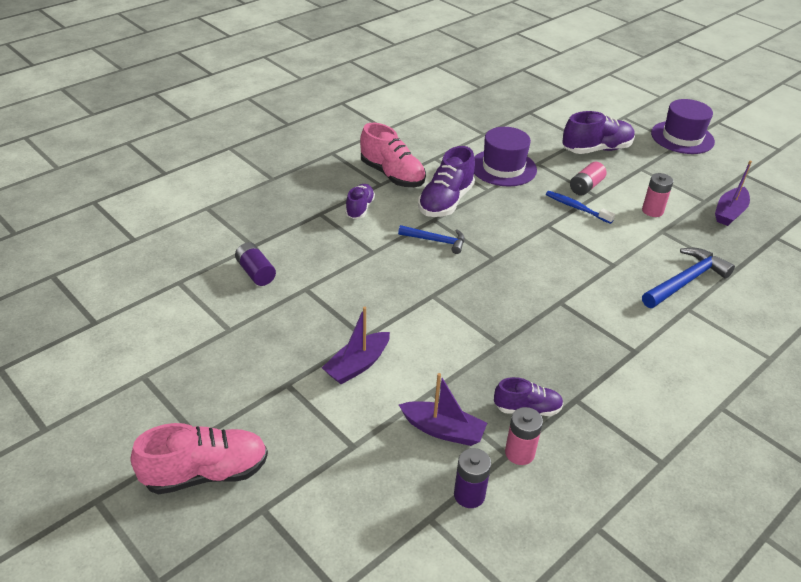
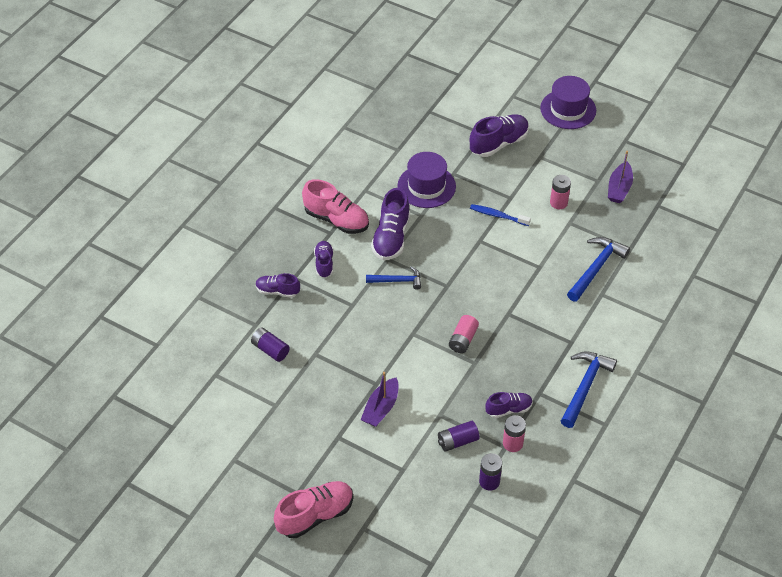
camera: 15 degrees left, 10 degrees up
(295, 221) = (277, 291): none -> purple shoe
(443, 430) = (457, 441): purple boat -> purple battery
(586, 187) = (500, 190): pink battery -> pink battery (463, 340)
(642, 407) = (585, 386): none -> blue hammer

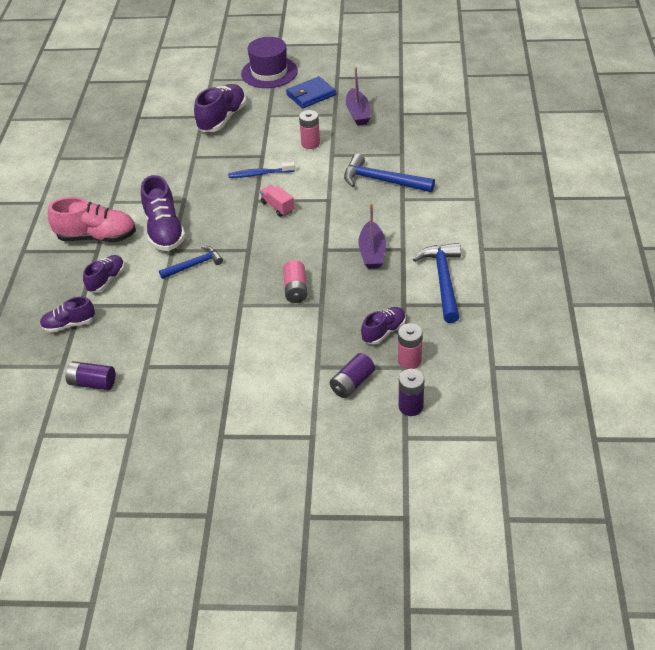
camera: 25 degrees left, 5 degrees down
(315, 515) = (244, 529): pink shoe -> none
(324, 263) = (106, 280): purple shoe -> purple shoe turned 60 degrees clockwise
(381, 408) = (250, 387): purple boat -> purple boat (372, 252)
(426, 186) = (173, 176): purple hat -> none
(493, 255) = (277, 207): none -> pink truck
(590, 150) = (311, 95): none -> blue wallet
(596, 268) = (382, 181): blue hammer -> blue hammer turned 75 degrees counterclockwise

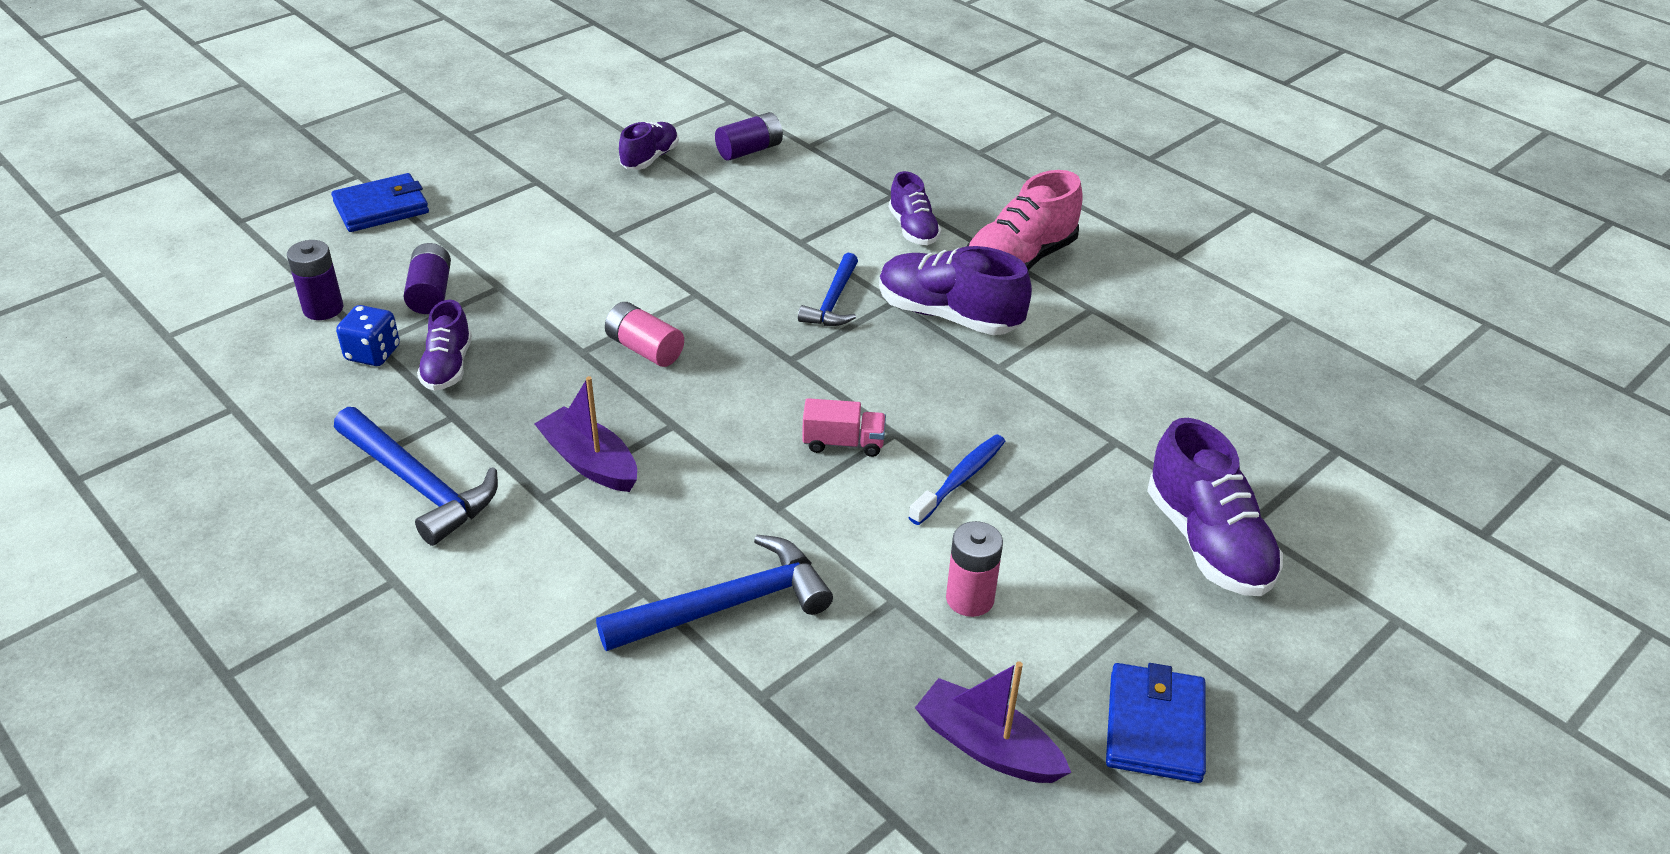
camera: 130 degrees right, 5 degrees down
(69, 324) = (870, 174): purple shoe -> purple shoe (650, 158)
(269, 72) = (1337, 729): purple hat -> none
(320, 472) = (381, 207): none -> blue wallet
(409, 360) = (373, 353): pink battery -> blue dice

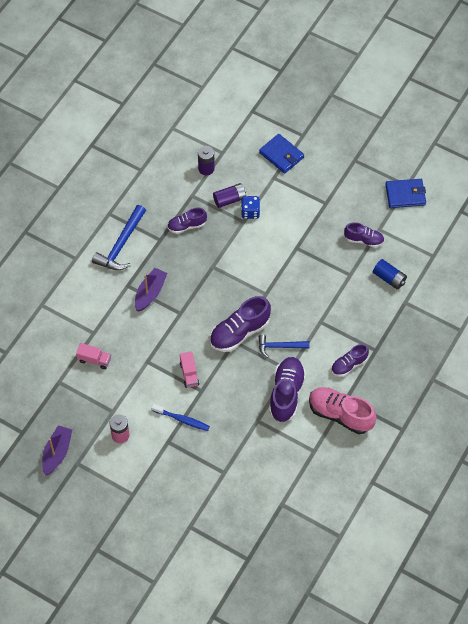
camera: 75 degrees right, 20 degrees up
(373, 353) = (185, 198): blue dice -> blue dice (250, 212)
(645, 349) = (221, 287): pink battery -> none
(727, 605) = (94, 360): blue hammer -> pink truck
(749, 150) = (389, 278): purple battery -> blue battery
(1154, 727) = (79, 503): blue wallet -> blue wallet (405, 195)
(1207, 543) = (174, 512): purple shoe -> purple shoe (239, 332)

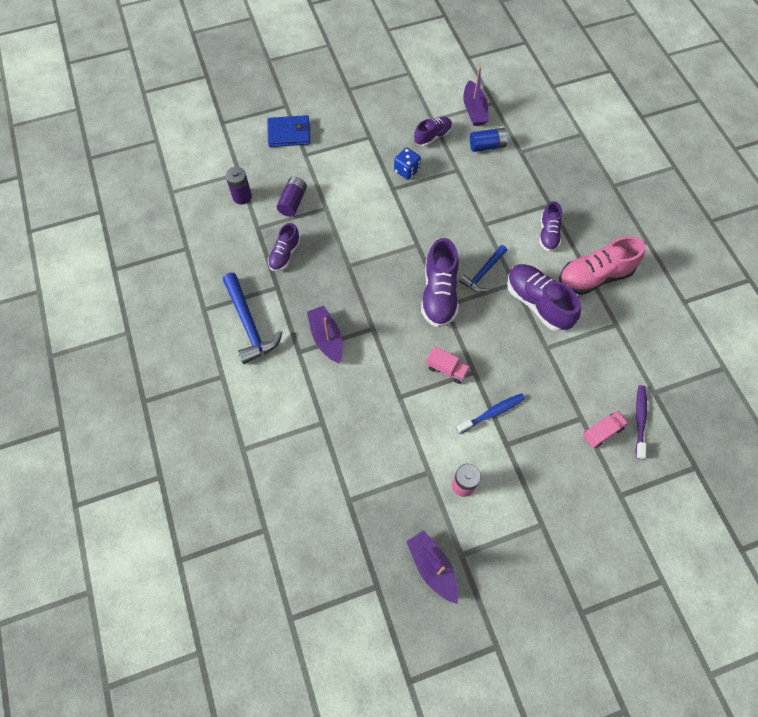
camera: 50 degrees left, 5 degrees up
(94, 360) = (354, 445): pink truck -> pink truck (602, 432)
(250, 212) = (322, 196): blue dice -> blue dice (406, 170)
(253, 507) = (640, 420): none -> purple toothbrush
(405, 195) = (417, 80): blue wallet -> none
(413, 248) = (474, 110): none -> purple boat

